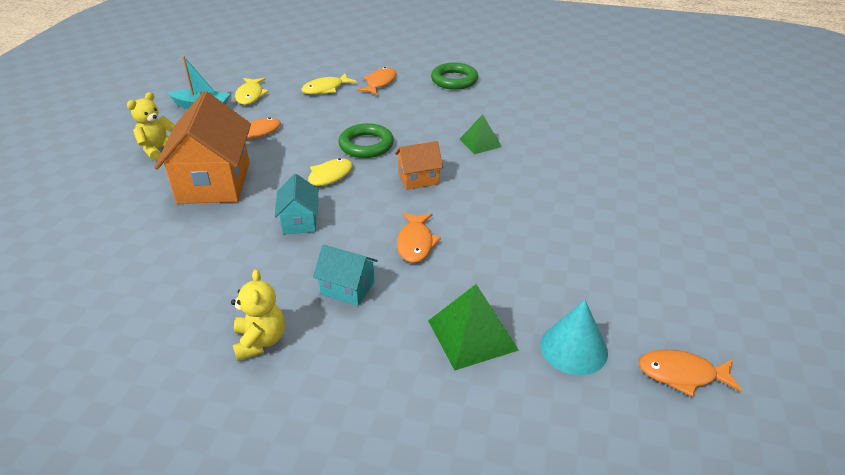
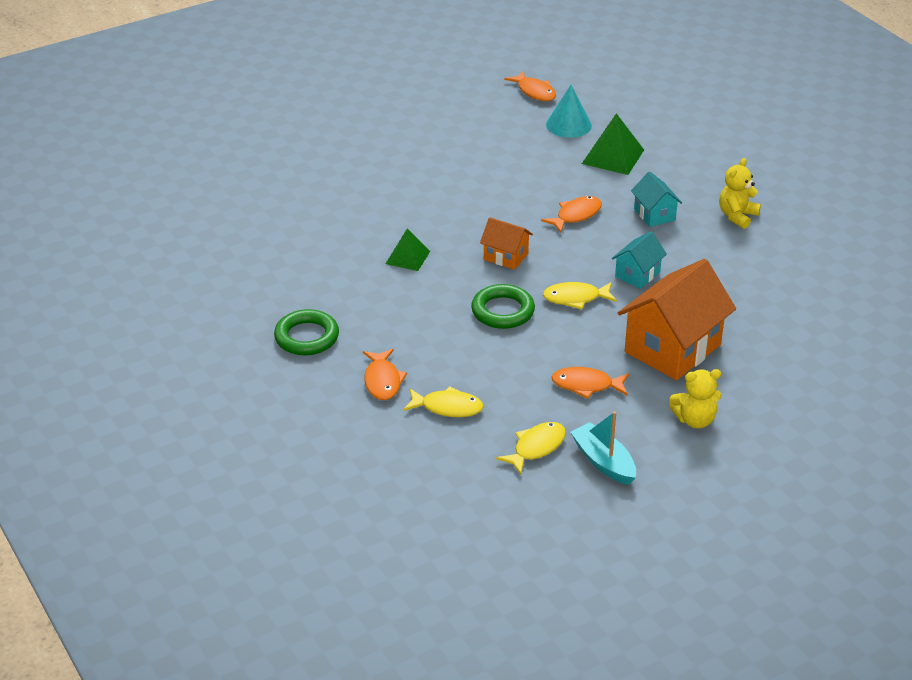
camera: 135 degrees left, 0 degrees up
(379, 83) = (382, 381): orange fish -> orange fish turned 75 degrees counterclockwise

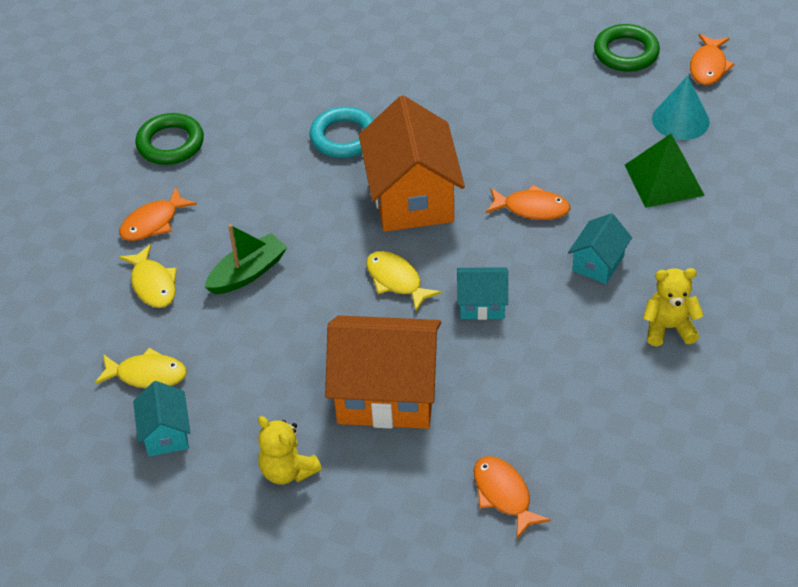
camera: 55 degrees right, 10 degrees up
(408, 257) = (344, 137): green pyramid -> turquoise ring
(490, 358) = (247, 273): none -> green boat
(503, 311) = (326, 242): green ring -> green ring (626, 52)
(506, 256) = (412, 198): orange house -> orange house, size x1.99
(586, 385) = (269, 361): orange fish -> orange fish (504, 495)
(603, 462) = (166, 434): turquoise boat -> turquoise house

